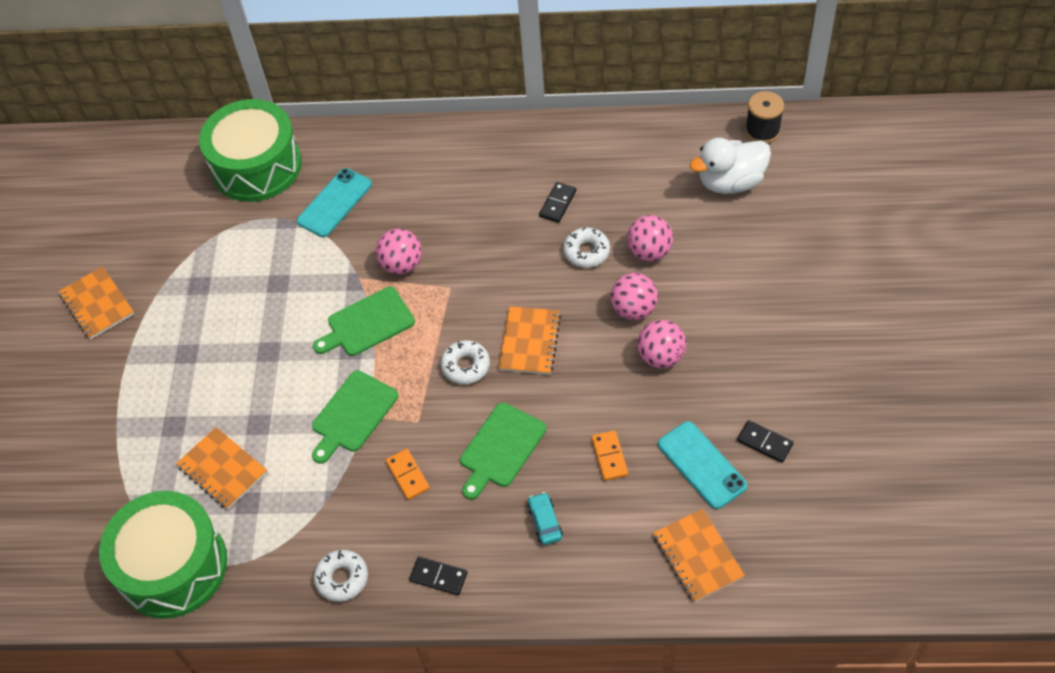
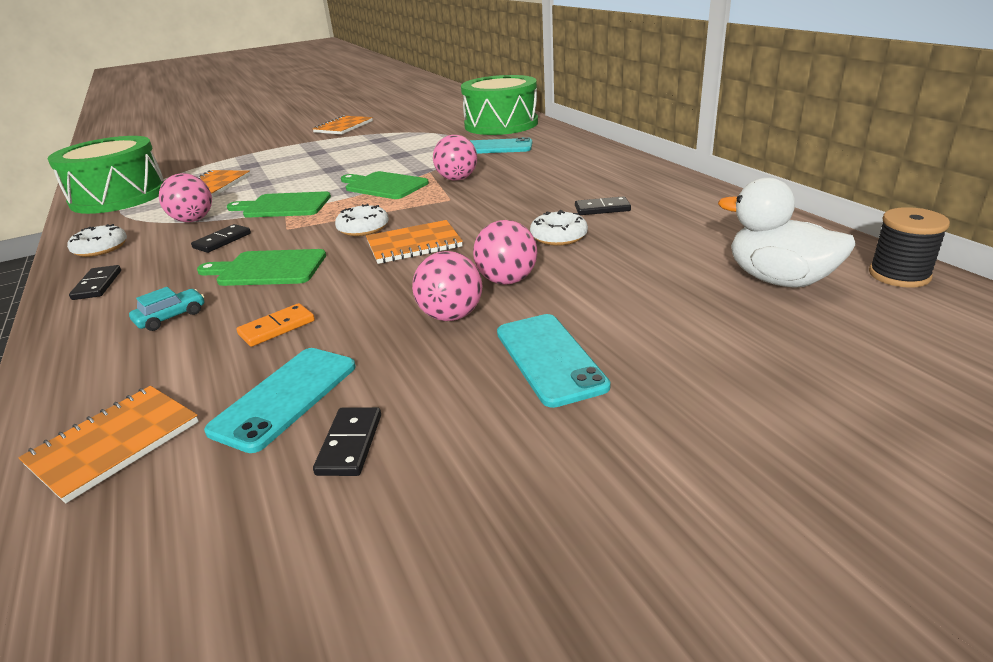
camera: 60 degrees right, 25 degrees down
(407, 475) = (222, 241): orange domino -> black domino
(649, 251) = (600, 265): pink ball -> pink ball (193, 220)
(741, 328) = (549, 359): none -> turquoise phone

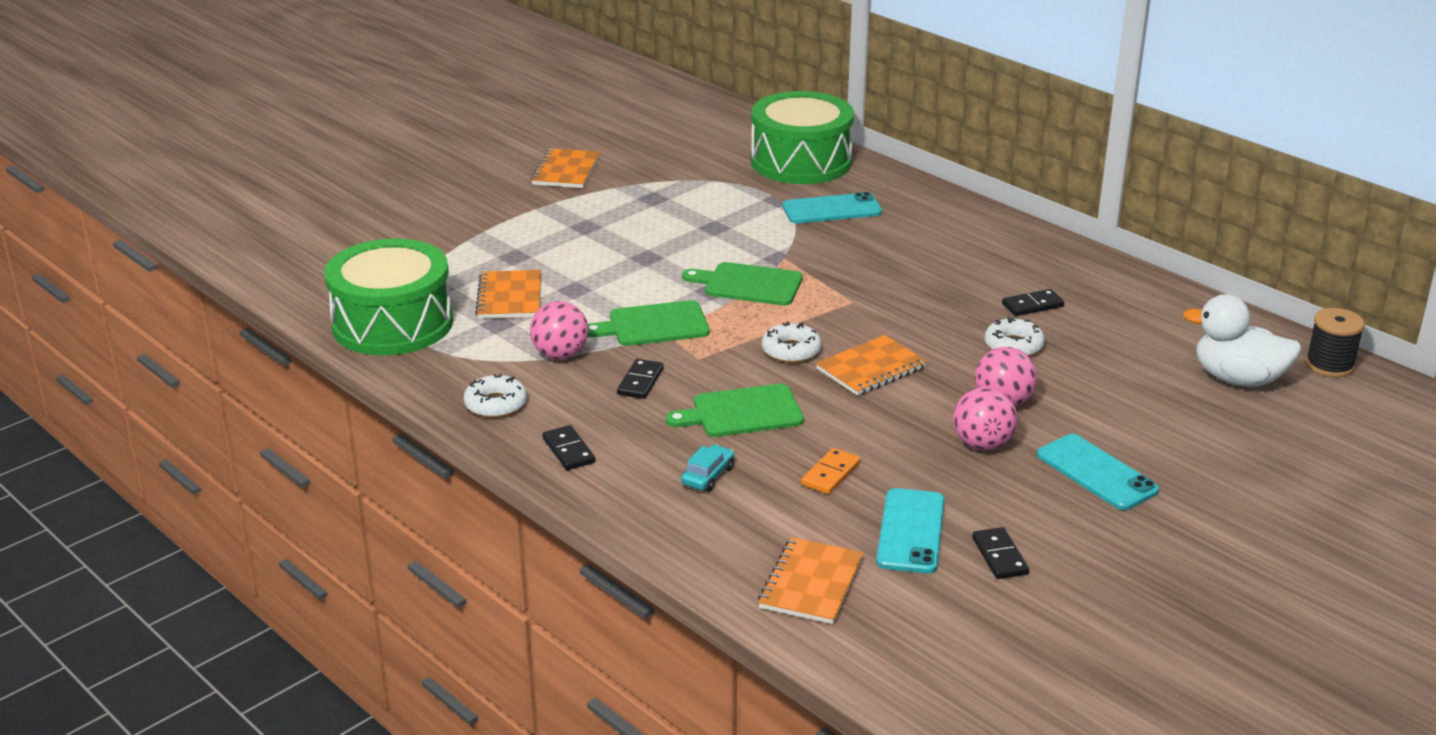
camera: 20 degrees left, 0 degrees up
(457, 179) = (831, 269): pink ball -> none

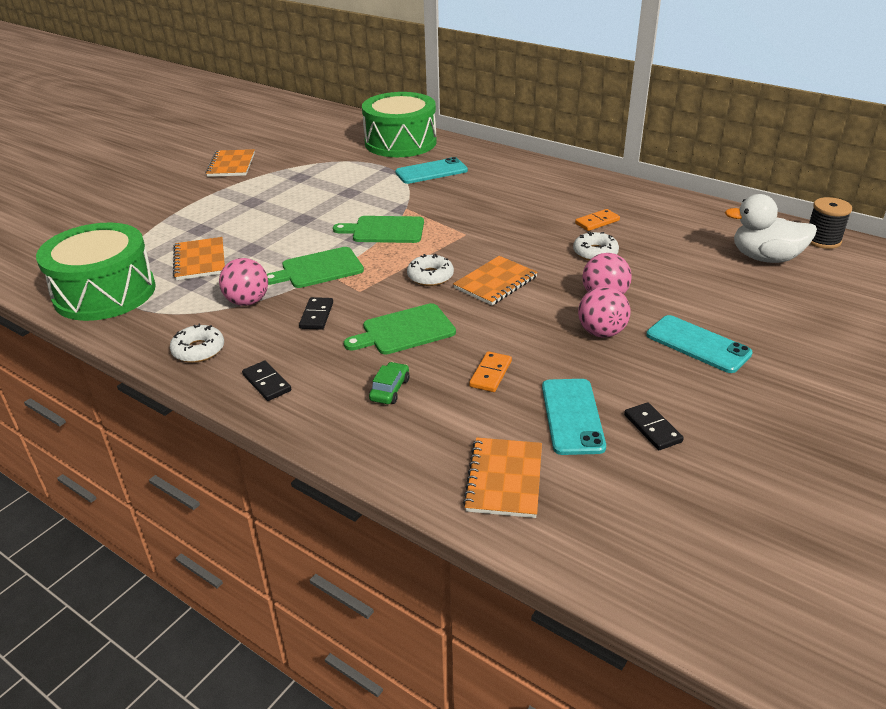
camera: 10 degrees left, 5 degrees up
(708, 476) = (389, 389): turquoise car -> green car
(1032, 305) = (597, 222): black domino -> orange domino

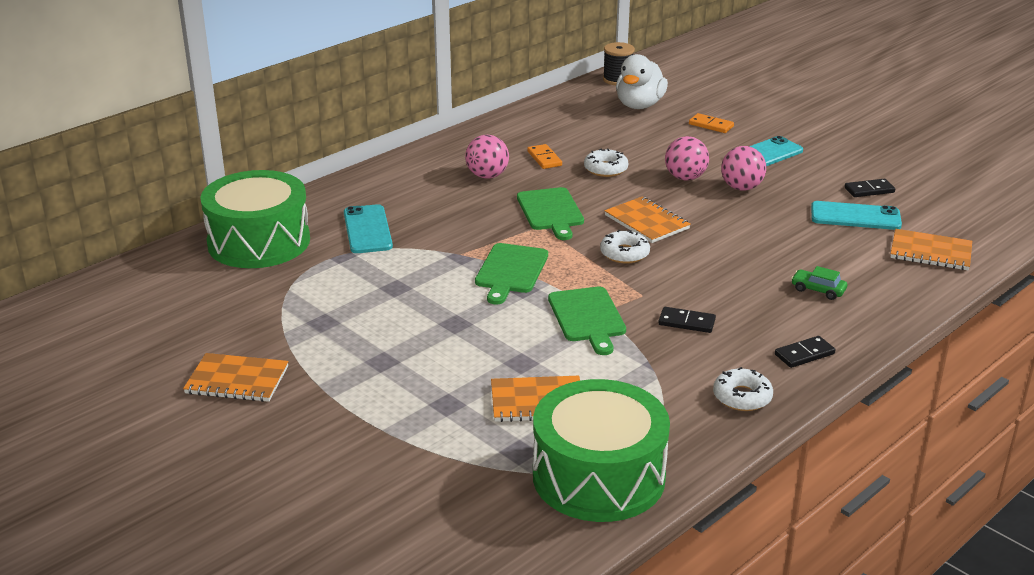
camera: 80 degrees left, 5 degrees down
(247, 301) = (648, 365): pink ball -> pink ball (487, 176)
(404, 330) = (724, 275): green cutting board -> green cutting board (551, 211)
(490, 374) = (797, 242): orange domino -> orange domino (711, 125)

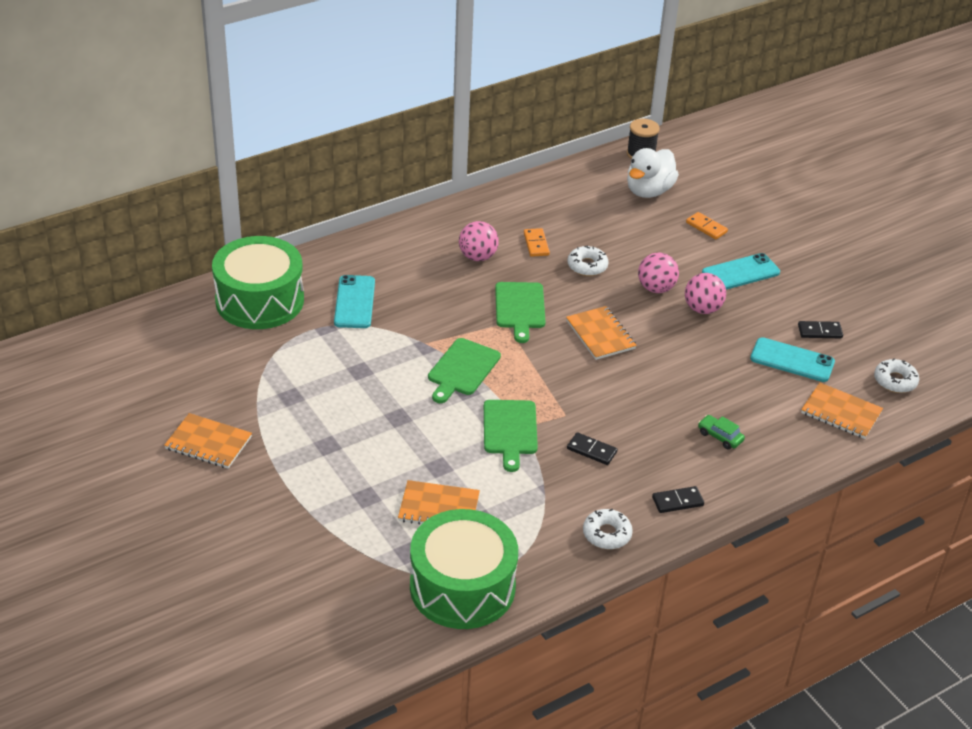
camera: 10 degrees right, 10 degrees up
(624, 253) = (567, 367): white donut -> white donut (895, 381)

